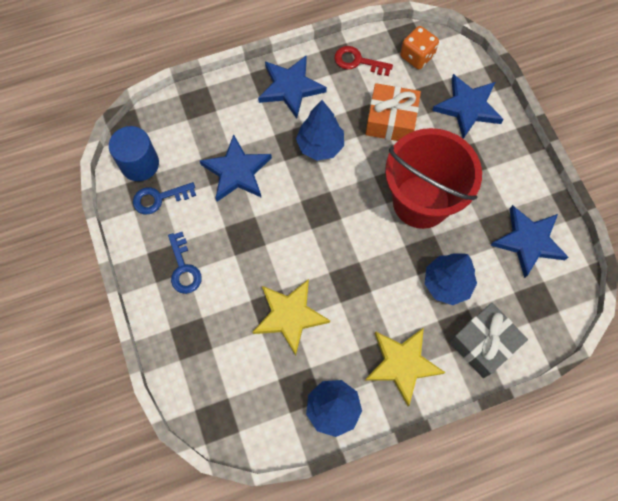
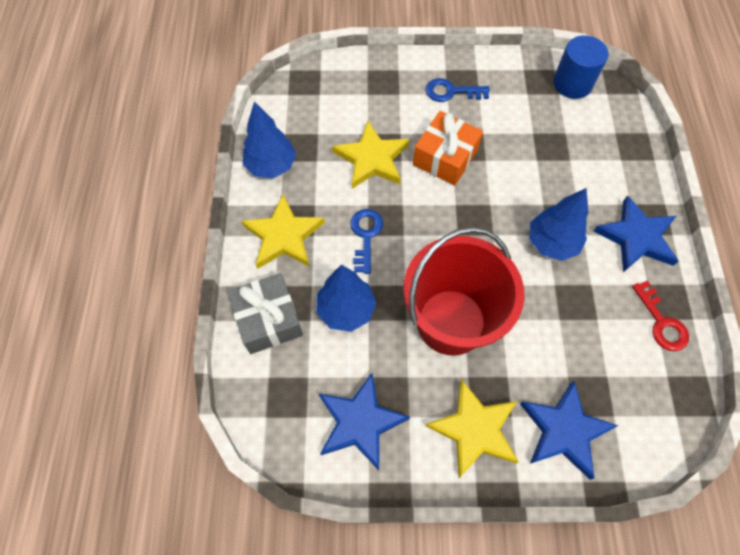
camera: 110 degrees right, 5 degrees down
(159, 198) = (530, 90): blue key -> blue key (365, 236)
(237, 171) = (541, 158): blue star -> none
(358, 61) = (661, 322): red key -> red key turned 120 degrees clockwise
(391, 120) = (567, 329): orange gift -> orange gift (445, 157)
(417, 56) = (657, 397): orange dice -> none
(495, 163) = (474, 429): none -> yellow star

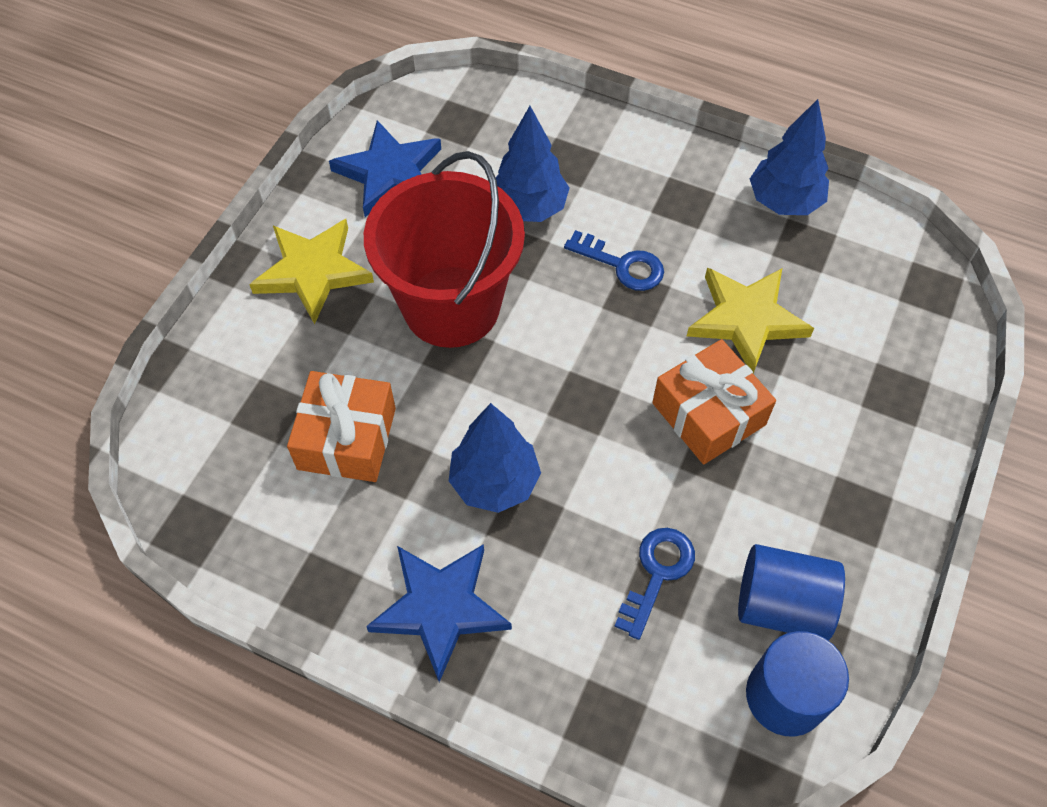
camera: 115 degrees right, 5 degrees down
(268, 319) = (558, 133): grey gift -> none
(283, 236) = (665, 181): yellow star -> none
(451, 92) = (838, 483): blue key -> blue key (657, 573)
(531, 96) = (782, 605): none -> blue cylinder
(564, 430) = (251, 359): blue star -> none
(578, 336) = (347, 438): none -> orange gift
(661, 322) = (301, 556): red key -> none

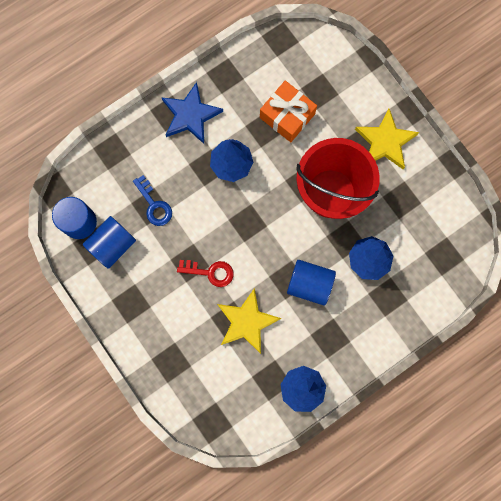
camera: 120 degrees right, 20 degrees up
(390, 173) = (427, 205): blue star -> none
(622, 265) = (309, 284): blue key -> blue cylinder
(708, 414) = (210, 272): orange gift -> red key

